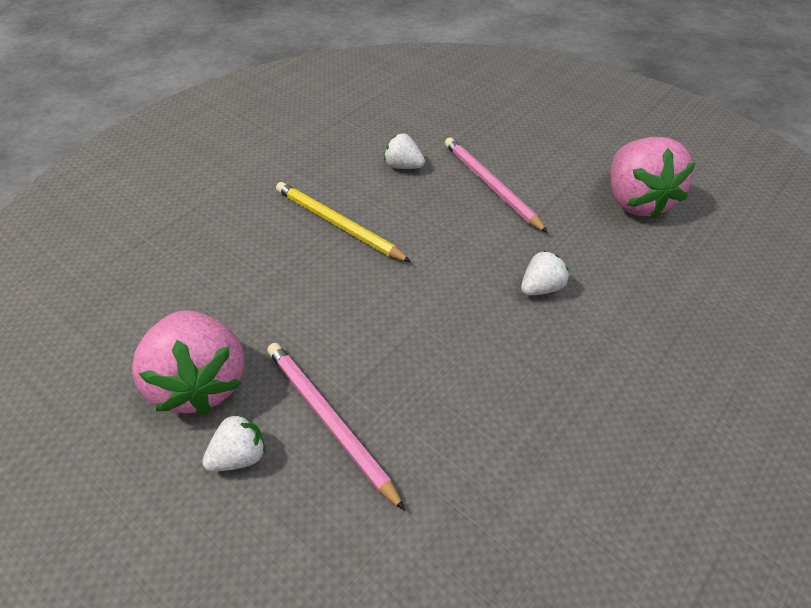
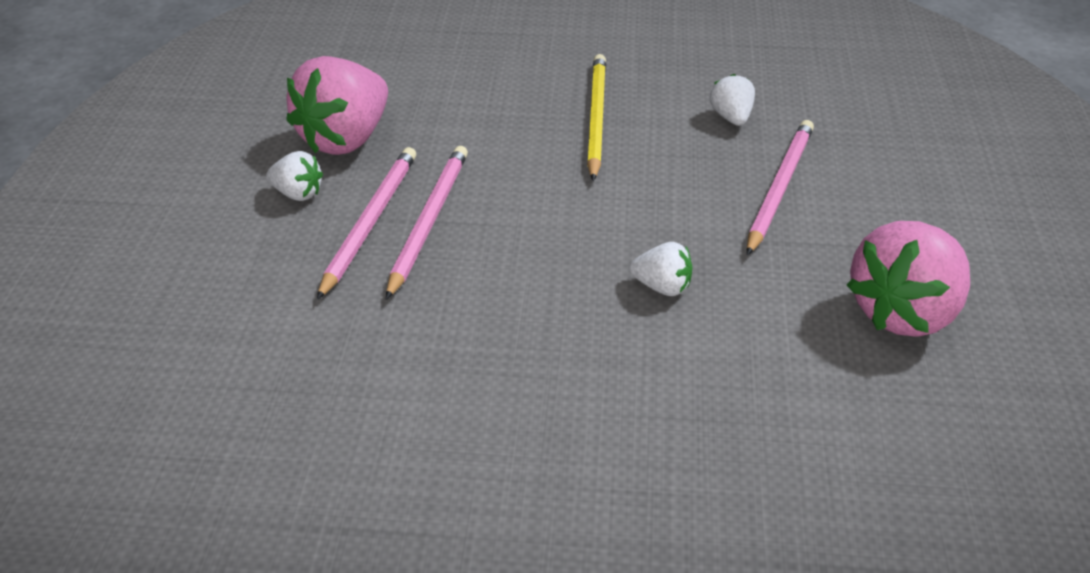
camera: 55 degrees right, 5 degrees down
(364, 380) = (428, 222): none -> pink pencil

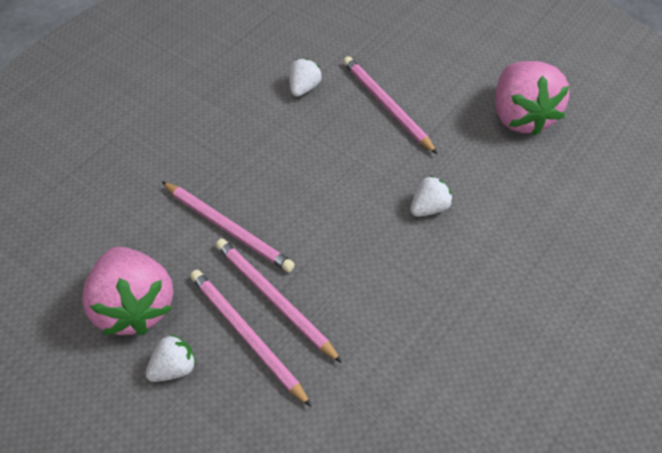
camera: 55 degrees left, 10 degrees up
(488, 151) = (227, 228): none -> pink pencil
(596, 118) = (245, 152): yellow pencil -> none
(731, 117) = (304, 88): white strawberry -> white strawberry turned 90 degrees clockwise

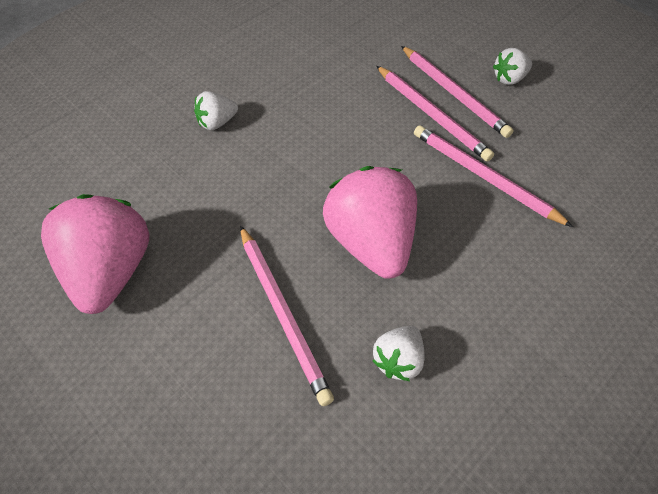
camera: 175 degrees left, 0 degrees up
(135, 307) = (557, 120): pink strawberry -> pink strawberry (371, 244)
(429, 208) = (269, 175): white strawberry -> white strawberry (217, 123)

